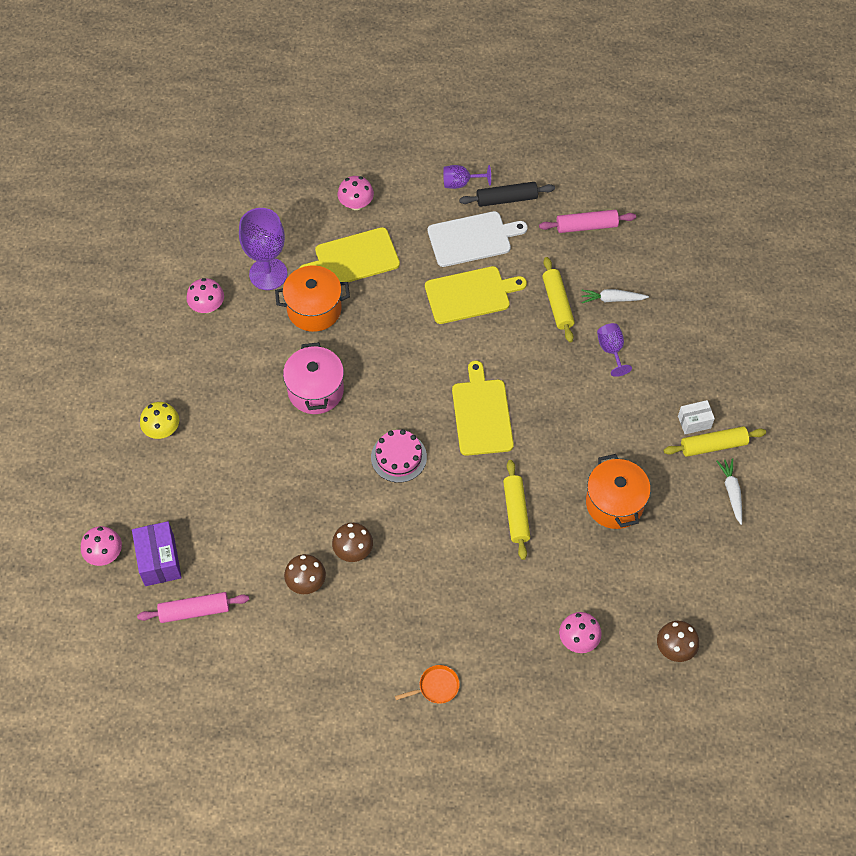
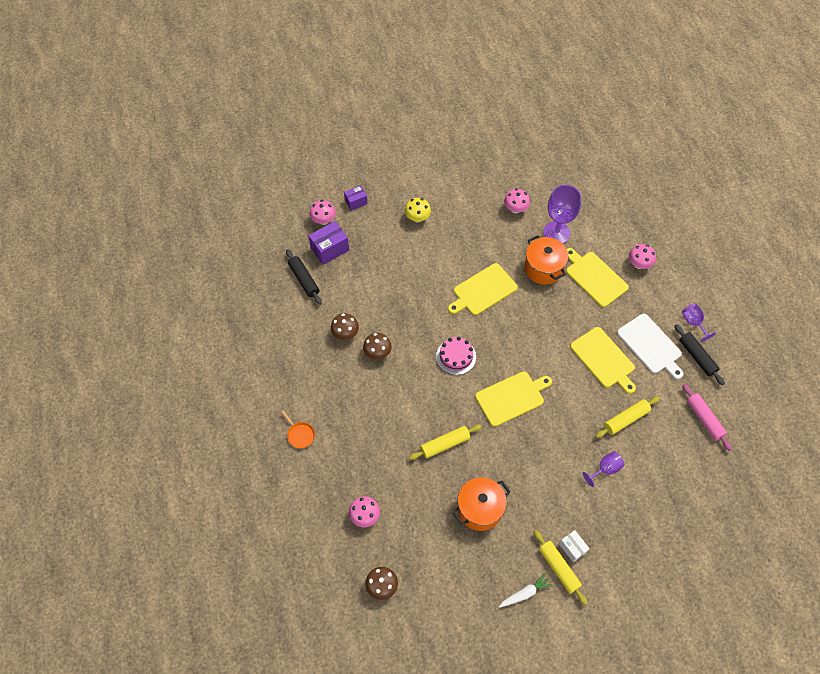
camera: 70 degrees right, 0 degrees up
(95, 500) = (356, 202): none -> purple box
(194, 611) = (304, 279): pink rolling pin -> black rolling pin
(315, 390) = (483, 290): pink pot -> yellow cutting board
(612, 299) = (649, 456): white carrot -> none

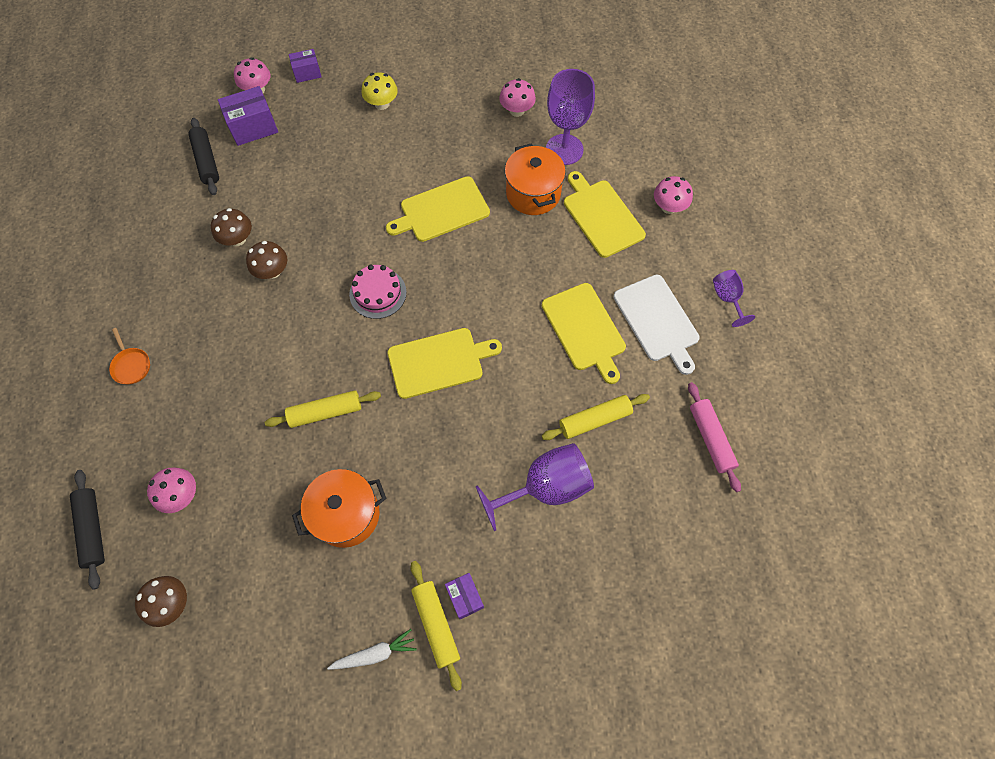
camera: 10 degrees right, 5 degrees up
(572, 548) = (465, 597): white box -> purple box
(605, 469) = (545, 487): purple goblet -> purple goblet, size x1.82
(697, 357) = (721, 347): black rolling pin -> black rolling pin (93, 529)

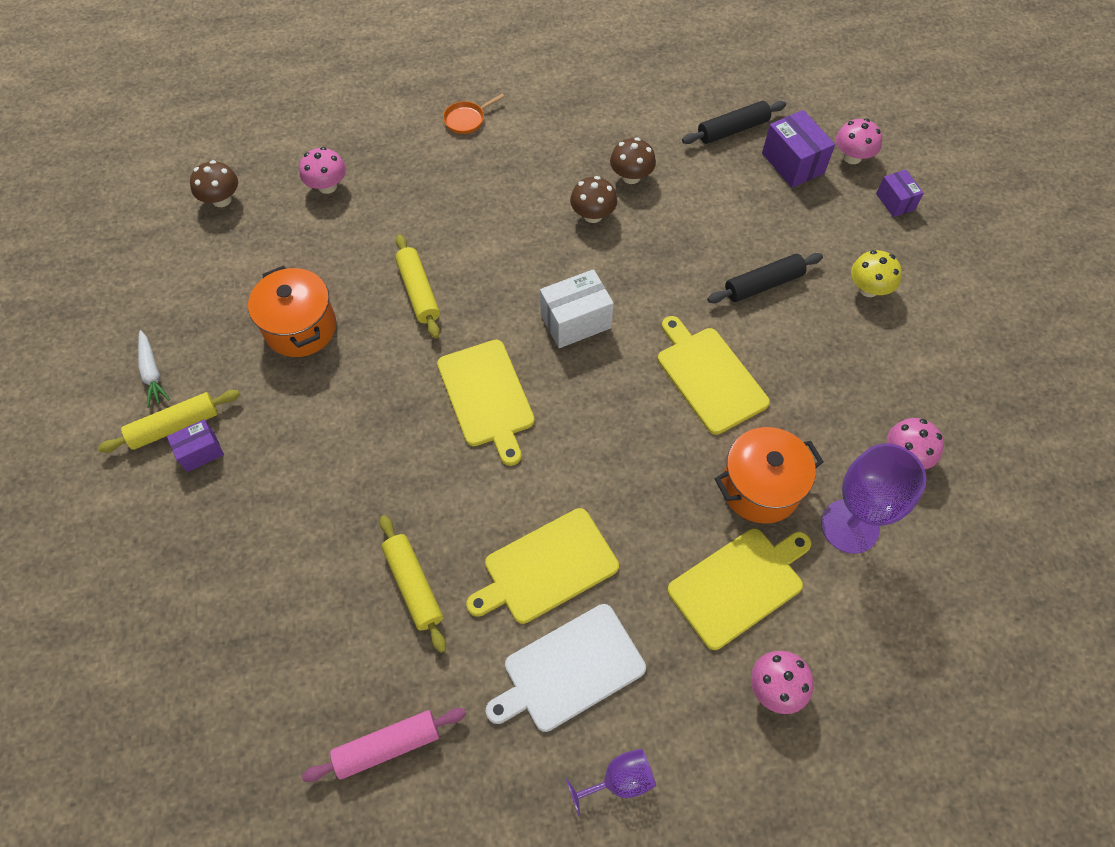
camera: 85 degrees right, 5 degrees down
(93, 529) = (296, 128): black rolling pin -> black rolling pin (763, 284)
(378, 293) = (575, 321): pink cake -> white box
(545, 487) = (324, 529): purple goblet -> none

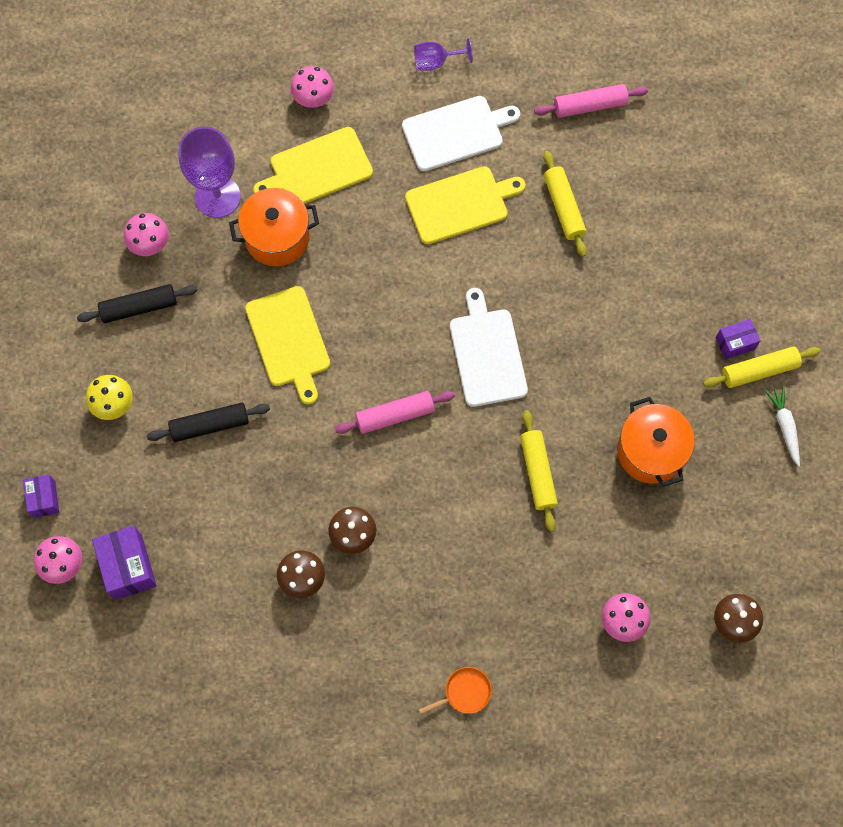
camera: 170 degrees left, 10 degrees up
(487, 396) = (487, 354): yellow cutting board -> white cutting board
(575, 321) = (395, 415): white box -> pink rolling pin
(732, 130) = (176, 625): black rolling pin -> black rolling pin (139, 307)

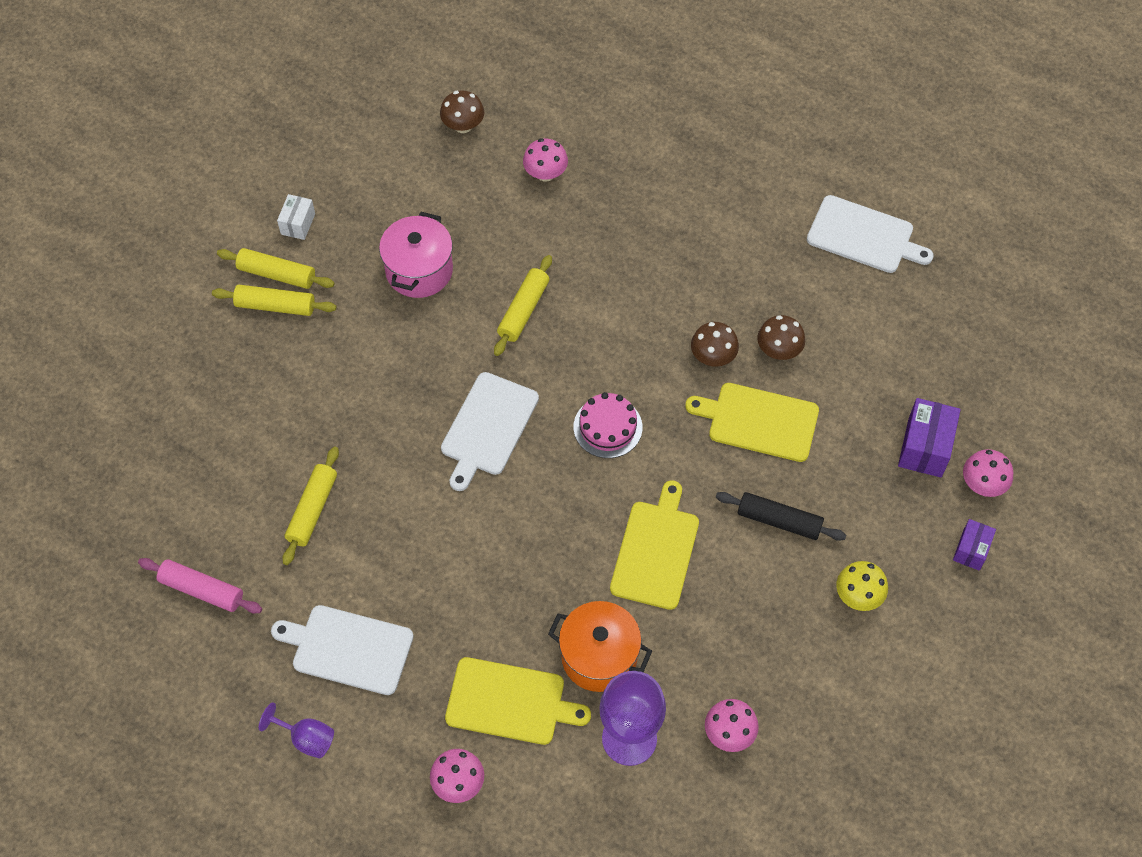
camera: 145 degrees left, 10 degrees down
(139, 307) = (779, 674): black rolling pin -> none
(298, 751) = (864, 236): none -> white cutting board
(395, 415) = (607, 427): pink rolling pin -> pink cake
(460, 204) = (402, 575): yellow cutting board -> yellow cutting board (759, 421)
(465, 692) = (704, 199): orange pan -> none
(650, 451) = (419, 270): orange pot -> pink pot
(735, 343) = (275, 306): purple box -> yellow rolling pin
(784, 426) = (298, 224): white carrot -> white box

